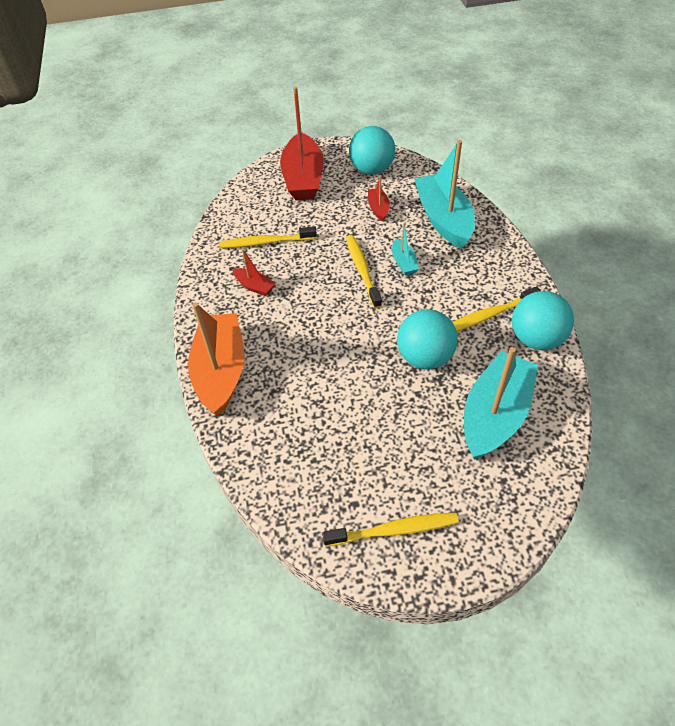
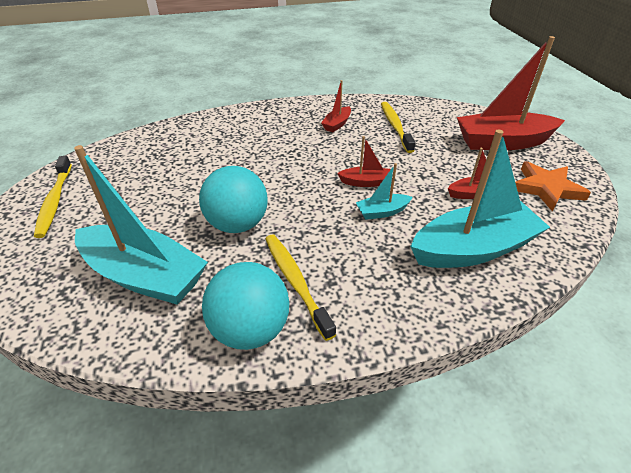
camera: 85 degrees right, 10 degrees down
(221, 371) = (244, 116): orange boat -> none
(362, 270) = (365, 182): yellow toothbrush -> red boat
(371, 170) = (546, 188): turquoise ball -> orange star

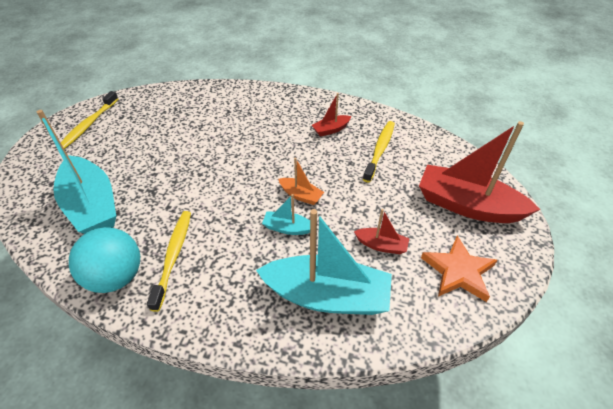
camera: 30 degrees right, 5 degrees up
(238, 224) = (178, 192): turquoise ball -> none
(365, 182) = (301, 195): red boat -> orange boat

